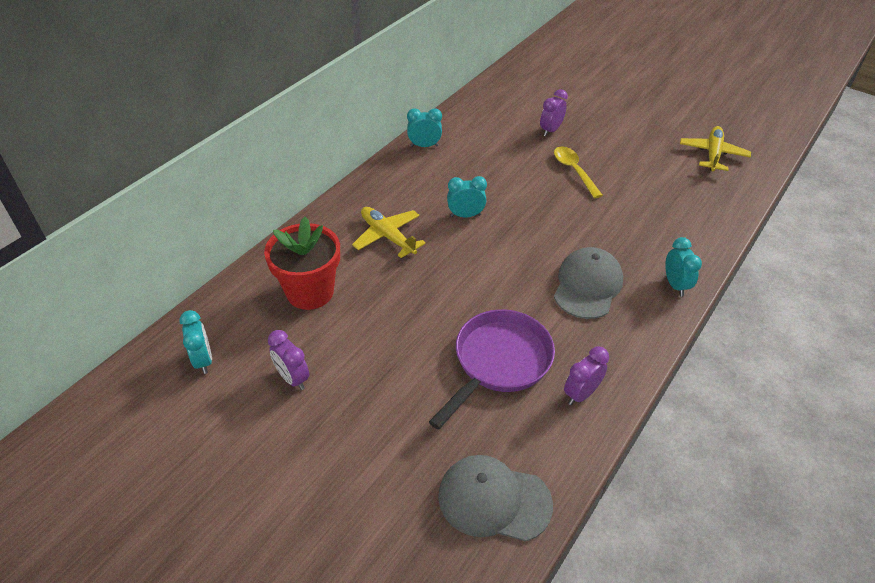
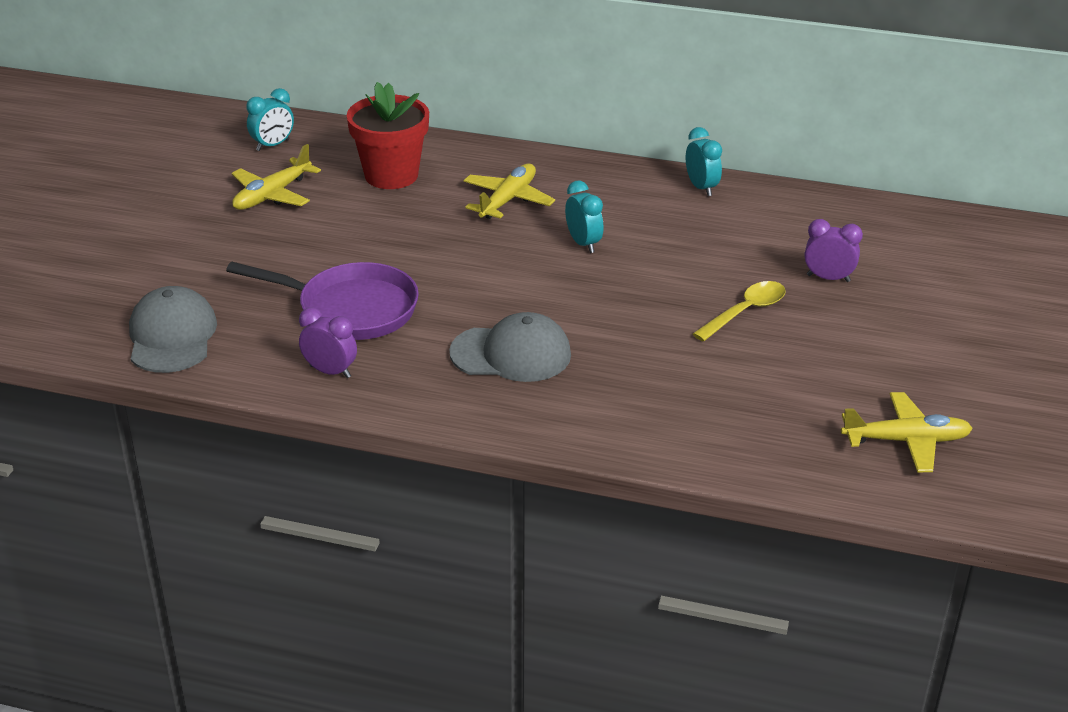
camera: 70 degrees right, 10 degrees down
(292, 378) = (272, 195): purple clock -> yellow plane
(675, 285) = (557, 426): turquoise clock -> none

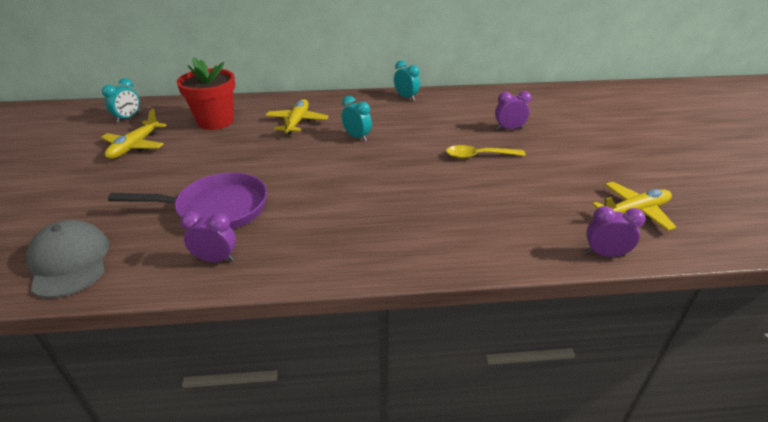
camera: 20 degrees left, 0 degrees up
(511, 354) = (348, 214): grey cap -> none
(745, 312) = (478, 156): yellow spoon -> yellow spoon turned 120 degrees counterclockwise
(811, 480) = (605, 254): none -> purple clock

